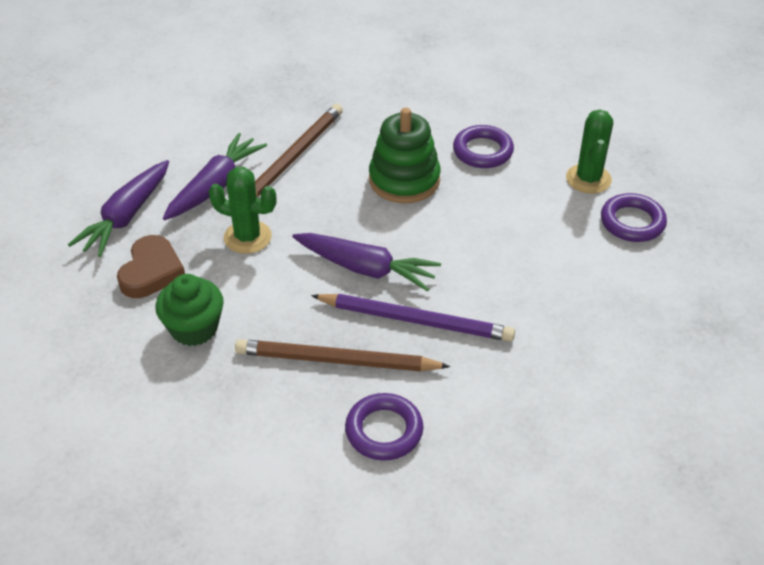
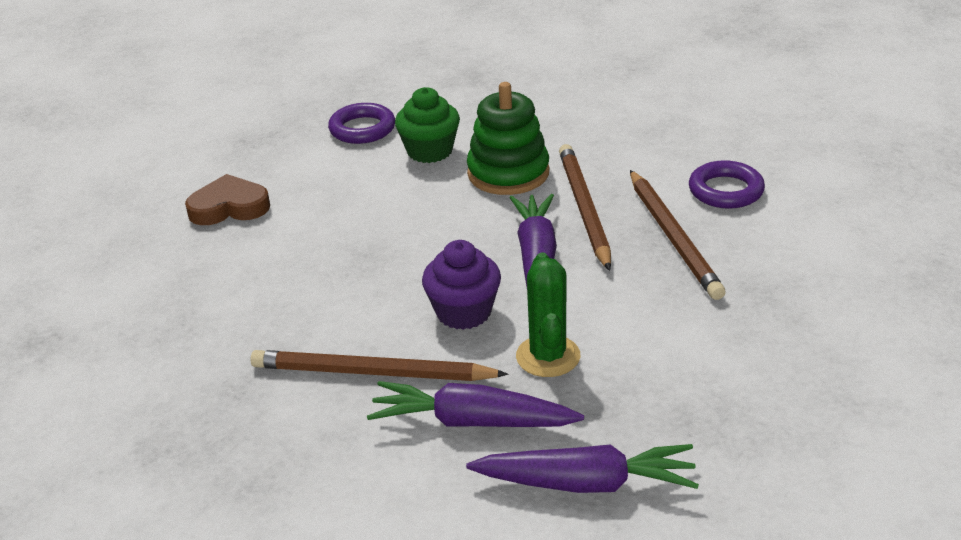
camera: 110 degrees left, 10 degrees down
(151, 271) = (663, 412): brown heart -> brown heart (229, 207)
(194, 328) = (716, 342): green cupcake -> green cupcake (430, 151)
(325, 212) = (463, 312): none -> purple cupcake
(404, 180) = (371, 272): green stacking toy -> green stacking toy (508, 173)
(415, 320) = (584, 209): purple pencil -> brown pencil
(482, 151) = (289, 233): purple ring -> none
(588, 179) = (307, 162): green cactus -> none

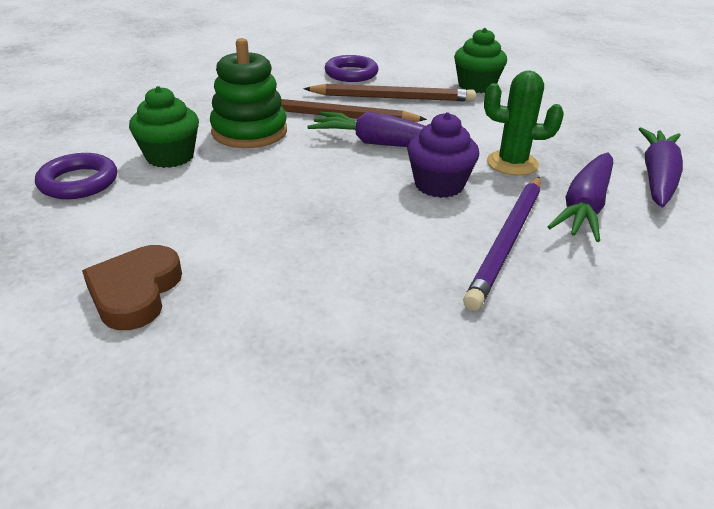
camera: 75 degrees left, 0 degrees up
(372, 373) = (507, 241): brown pencil -> purple pencil
(777, 295) = (476, 86): none -> green cupcake

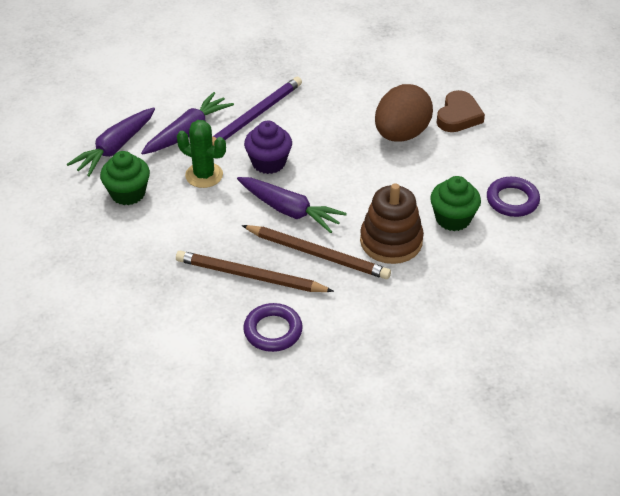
camera: 165 degrees left, 10 degrees up
(246, 246) = (401, 134): none -> brown egg
(249, 132) = (391, 241): green stacking toy -> brown stacking toy
(476, 86) = (156, 286): green cupcake -> green cupcake (128, 193)

